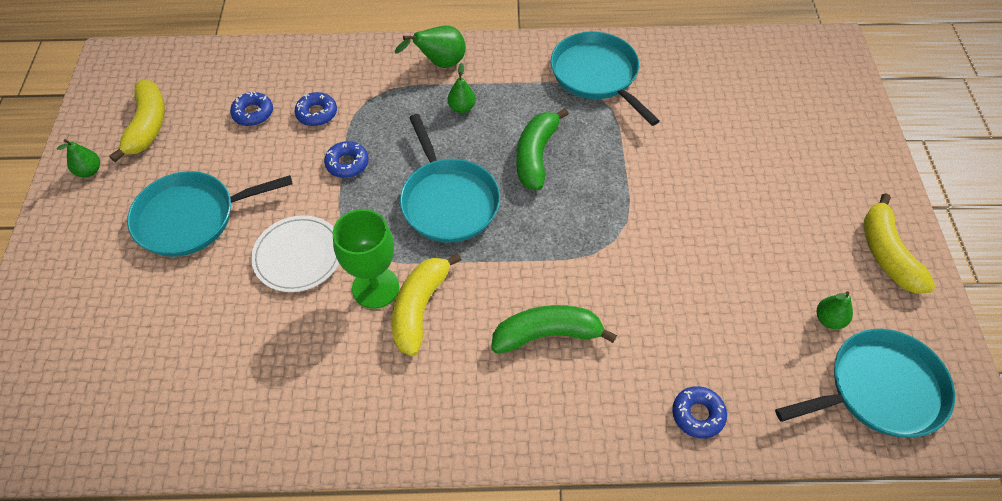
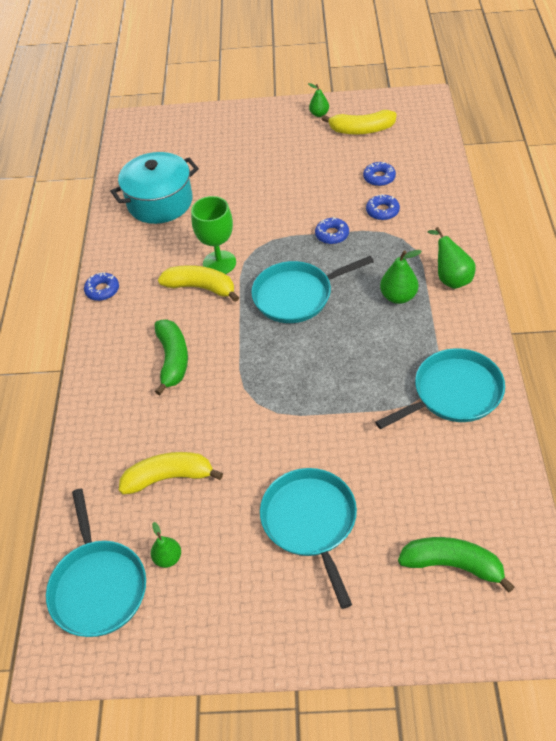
camera: 95 degrees right, 5 degrees down
(191, 217) = (280, 166): turquoise pan -> turquoise pan (310, 522)
(222, 377) = (160, 202): none -> turquoise pot
(298, 256) = (247, 221): white plate -> none
(462, 108) = (398, 296): green pear -> green pear, size x1.52
(536, 155) = (347, 348): green banana -> green banana (453, 565)
(698, 415) = (97, 451): blue donut -> blue donut (102, 290)
(886, 253) = (235, 625): yellow banana -> yellow banana (169, 477)

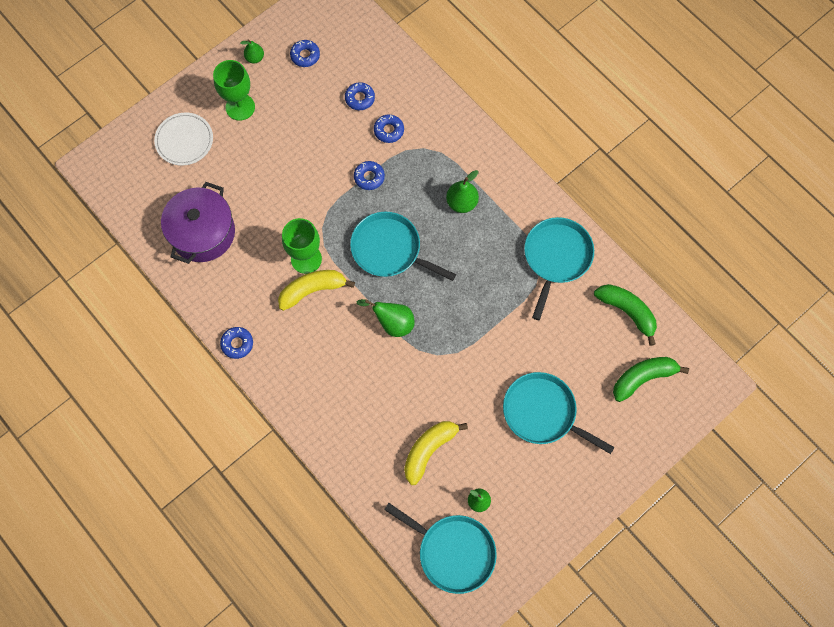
camera: 45 degrees left, 20 degrees up
(160, 202) = (203, 233): turquoise pot -> purple pot
(173, 360) = (349, 363): green banana -> green banana (627, 311)
(211, 139) = (184, 140): none -> white plate
(275, 138) = (240, 107): none -> green goblet
(296, 295) = (389, 249): turquoise pan -> turquoise pan turned 90 degrees clockwise
(361, 130) = (305, 56): yellow banana -> blue donut
(451, 278) = (485, 162): green pear -> green pear (392, 323)

